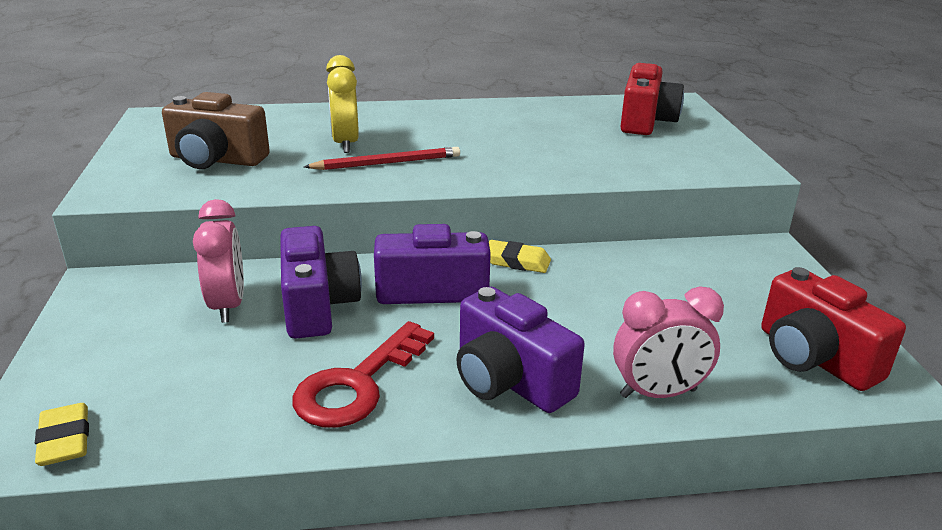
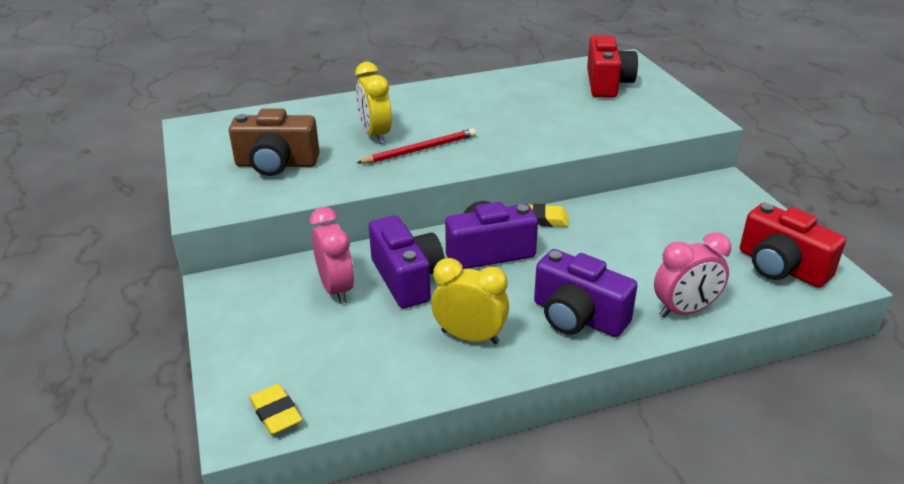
camera: 10 degrees left, 5 degrees up
(357, 384) = (470, 337): red key -> yellow clock

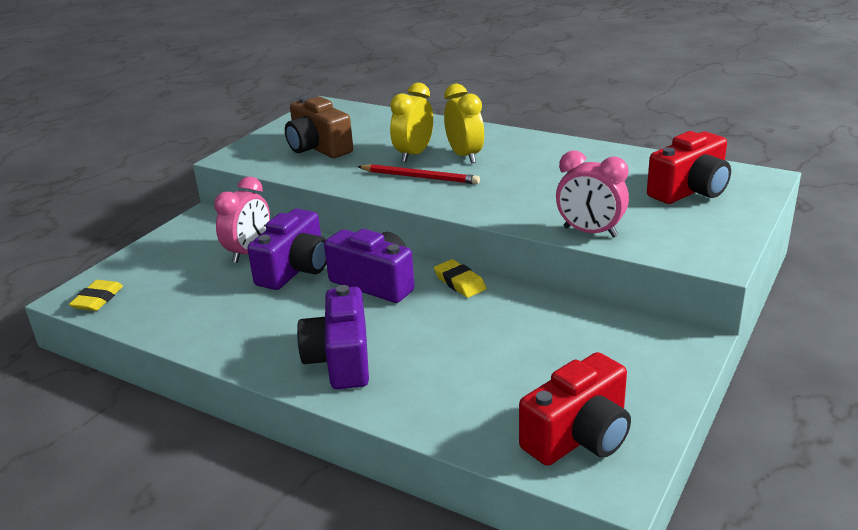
camera: 50 degrees right, 5 degrees down
(470, 337) = (256, 326): yellow clock -> yellow clock (465, 156)
(684, 310) = (421, 408): pink clock -> pink clock (590, 232)
(781, 267) = (579, 436): red camera -> red camera turned 135 degrees counterclockwise

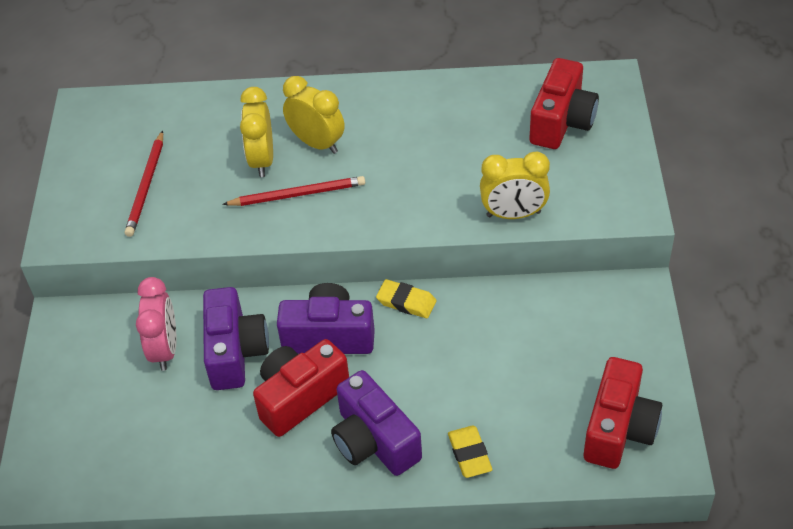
camera: 30 degrees left, 20 degrees up
(98, 299) = (63, 480): yellow eraser -> yellow eraser (469, 454)
(313, 311) = (300, 397): none -> red camera
(318, 148) = (146, 186): brown camera -> red pencil
(590, 232) = (513, 214): pink clock -> yellow clock

